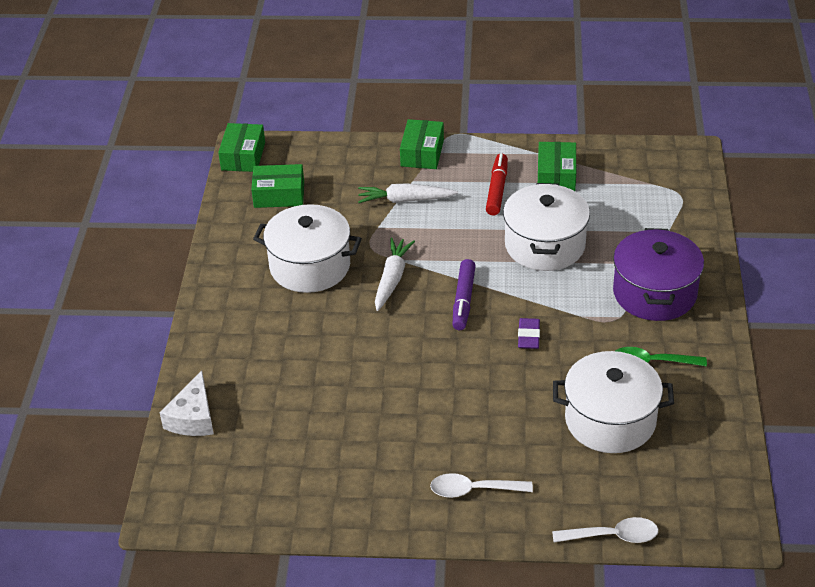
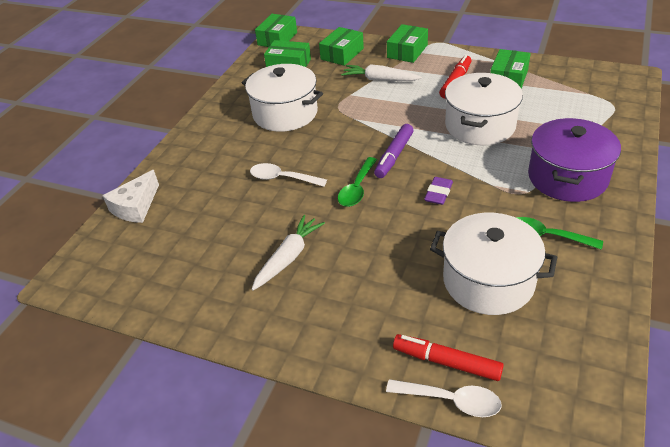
camera: 20 degrees right, 0 degrees up
(341, 168) = (342, 54): none -> green box
(392, 279) = (343, 131): white carrot -> white carrot (288, 257)
(439, 347) = (357, 188): none -> green spoon
(473, 490) = (331, 319): white spoon -> white spoon (282, 178)
(597, 504) = (446, 362): none -> red marker

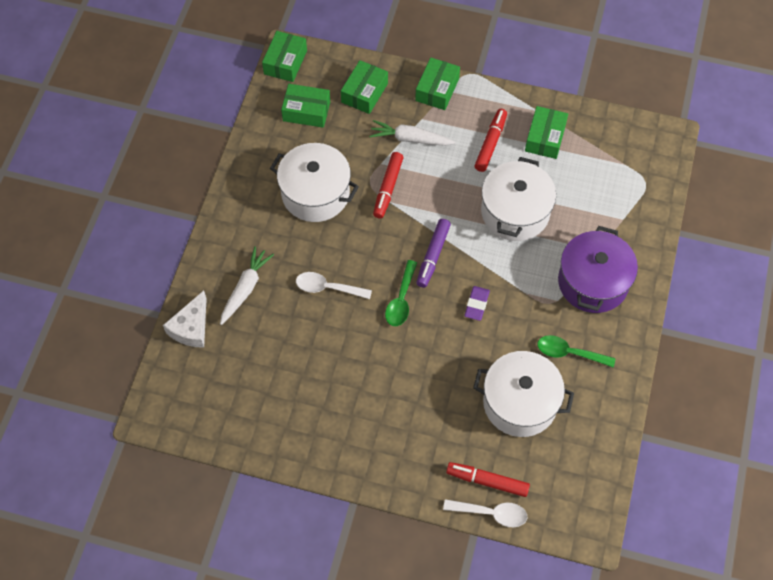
camera: 10 degrees left, 20 degrees up
(288, 257) = (348, 384): white carrot -> white carrot (245, 288)
(354, 110) = (388, 188): none -> red marker

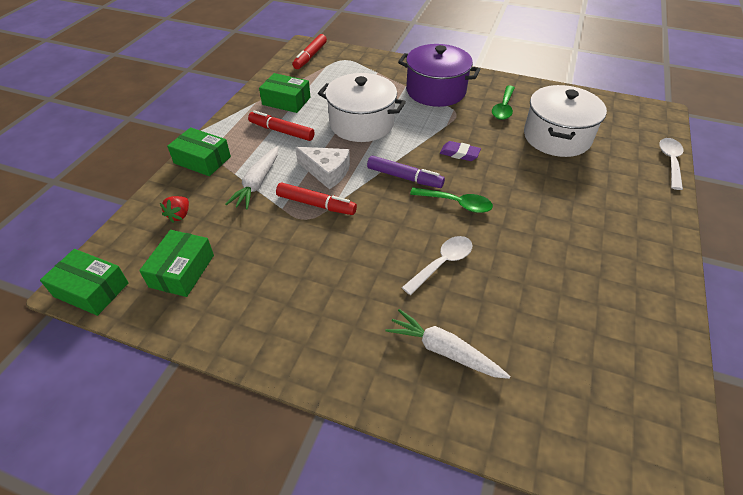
camera: 85 degrees left, 15 degrees down
(191, 327) = (511, 426): white cheese -> white cheese (327, 172)
(315, 193) = (309, 268): white pot -> none
(327, 288) = (442, 263): white spoon -> white spoon turned 150 degrees counterclockwise
(364, 93) = (179, 215): green box -> red strawberry
(487, 481) = (640, 161): red marker -> red marker (310, 56)

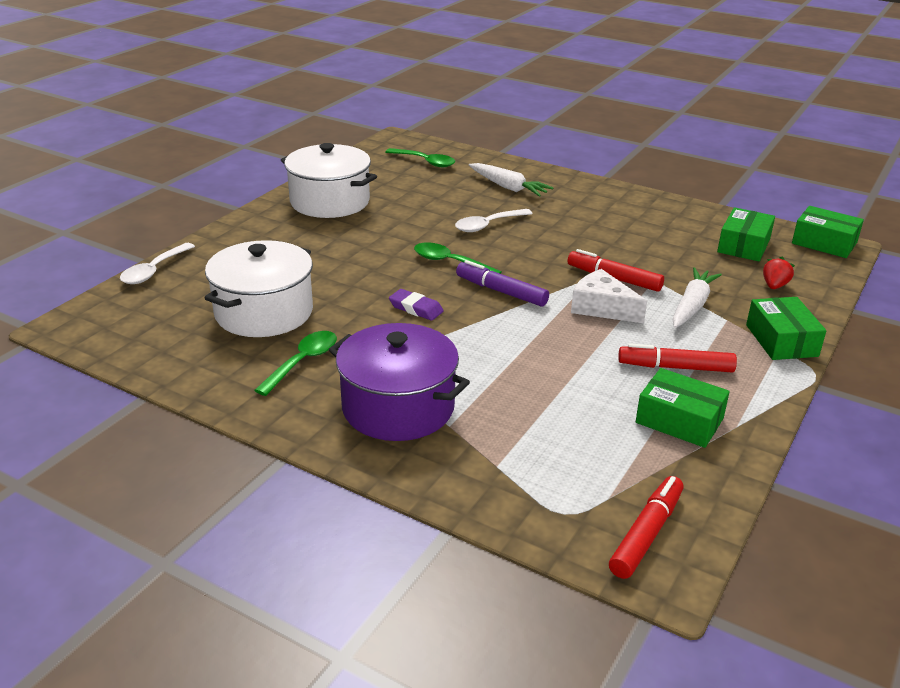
camera: 170 degrees left, 15 degrees down
(202, 160) = (781, 340): green box -> green box turned 45 degrees clockwise
(281, 131) = (675, 367): red marker -> red marker turned 150 degrees clockwise
(361, 123) = (546, 364): white pot -> white pot (330, 202)
(580, 406) = (425, 162): none -> green spoon

